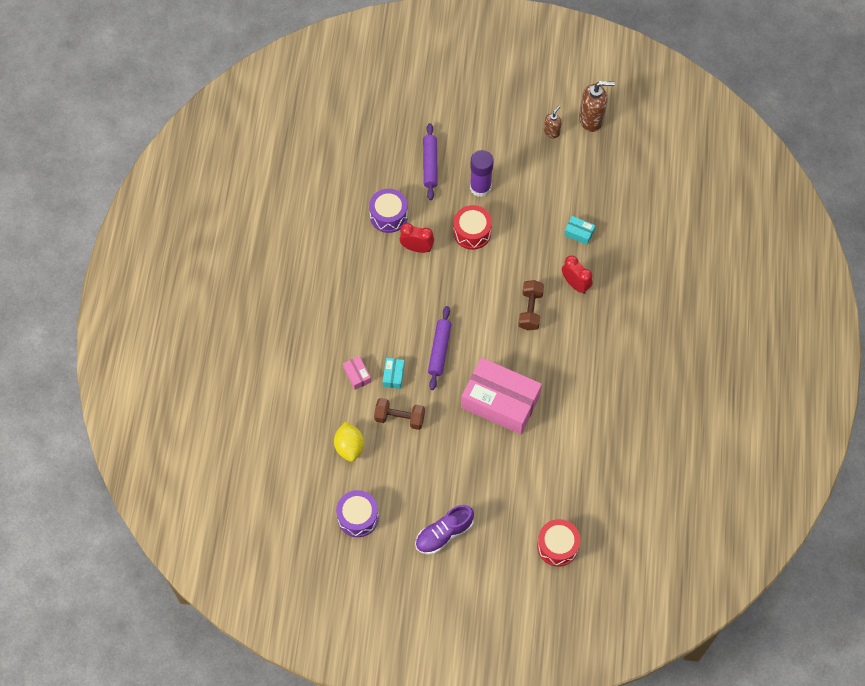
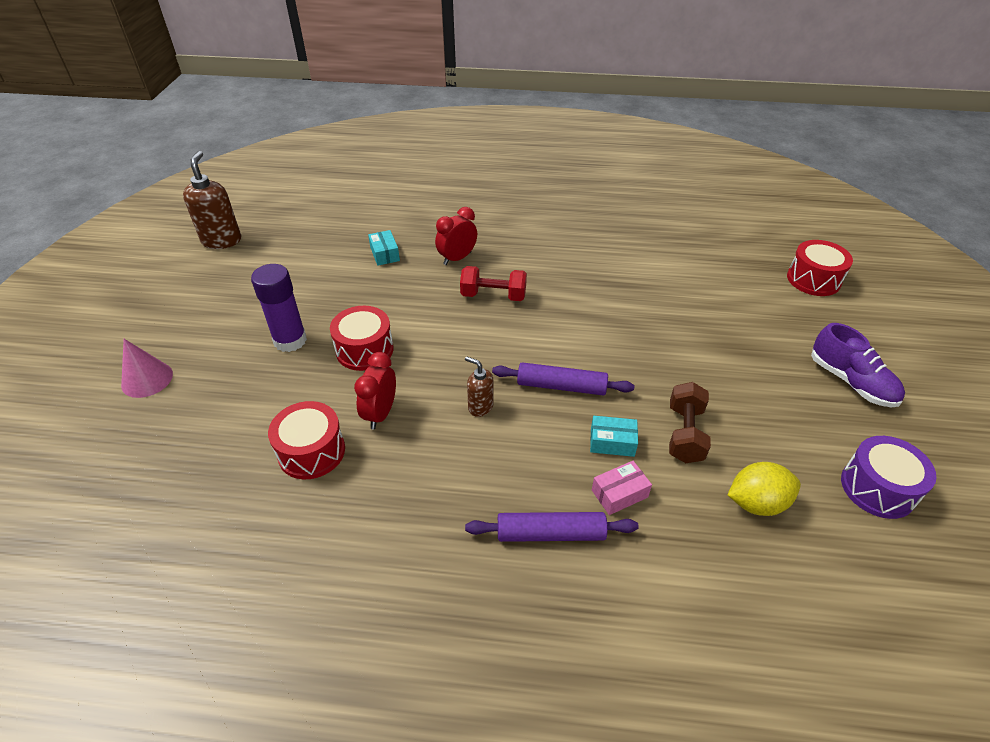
camera: 90 degrees left, 20 degrees down
(388, 216) = (311, 451): purple drum -> red drum
(430, 164) = (229, 397): purple rolling pin -> purple rolling pin (550, 533)
(445, 117) = (147, 379): none -> pink cone
(500, 402) = (632, 324): pink box -> none
(530, 310) = (493, 296): brown dumbbell -> red dumbbell
(551, 132) = (225, 273): brown soap dispenser -> brown soap dispenser (480, 407)
(579, 233) = (384, 254): turquoise box -> turquoise box turned 45 degrees counterclockwise

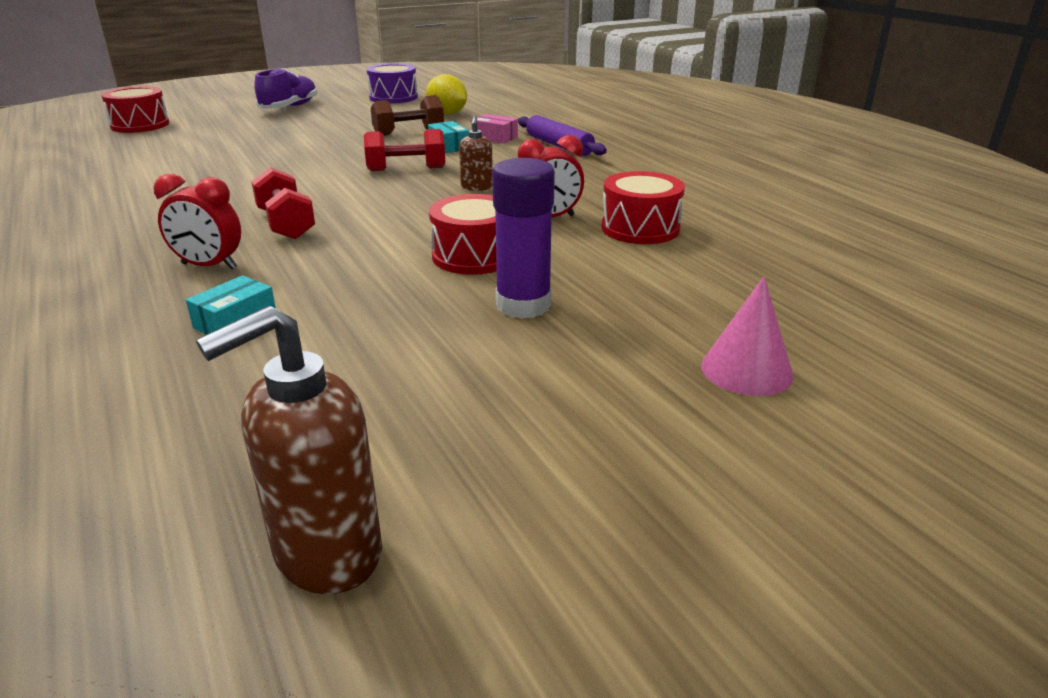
camera: 125 degrees left, 15 degrees down
(561, 386) = (406, 169): purple rolling pin -> red dumbbell

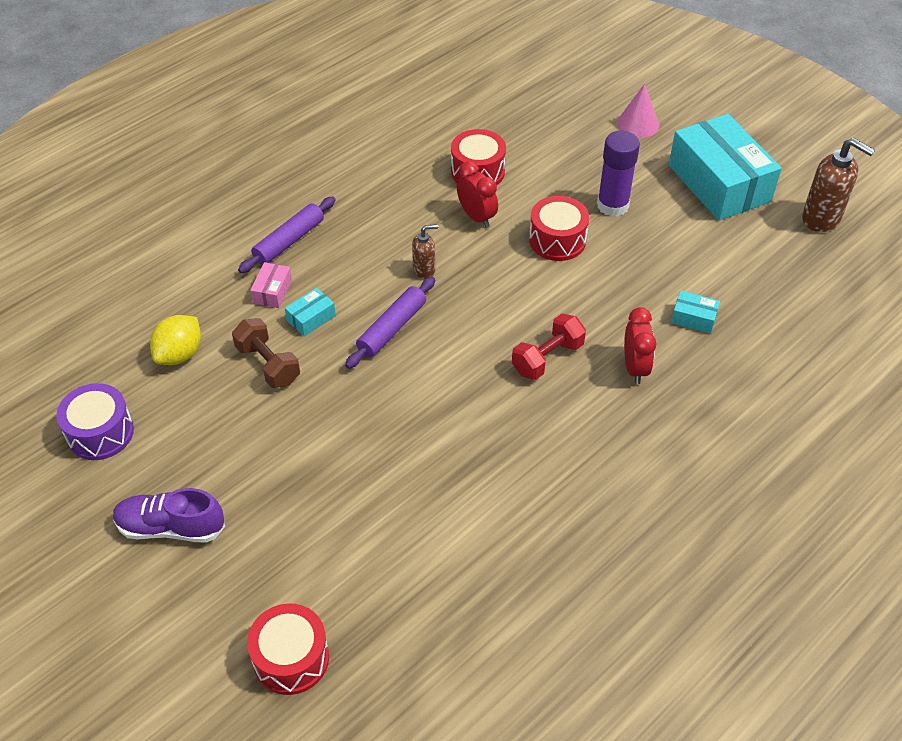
camera: 105 degrees left, 20 degrees up
(406, 169) = (392, 328): red dumbbell -> purple rolling pin
(529, 426) = (719, 183): none -> turquoise box

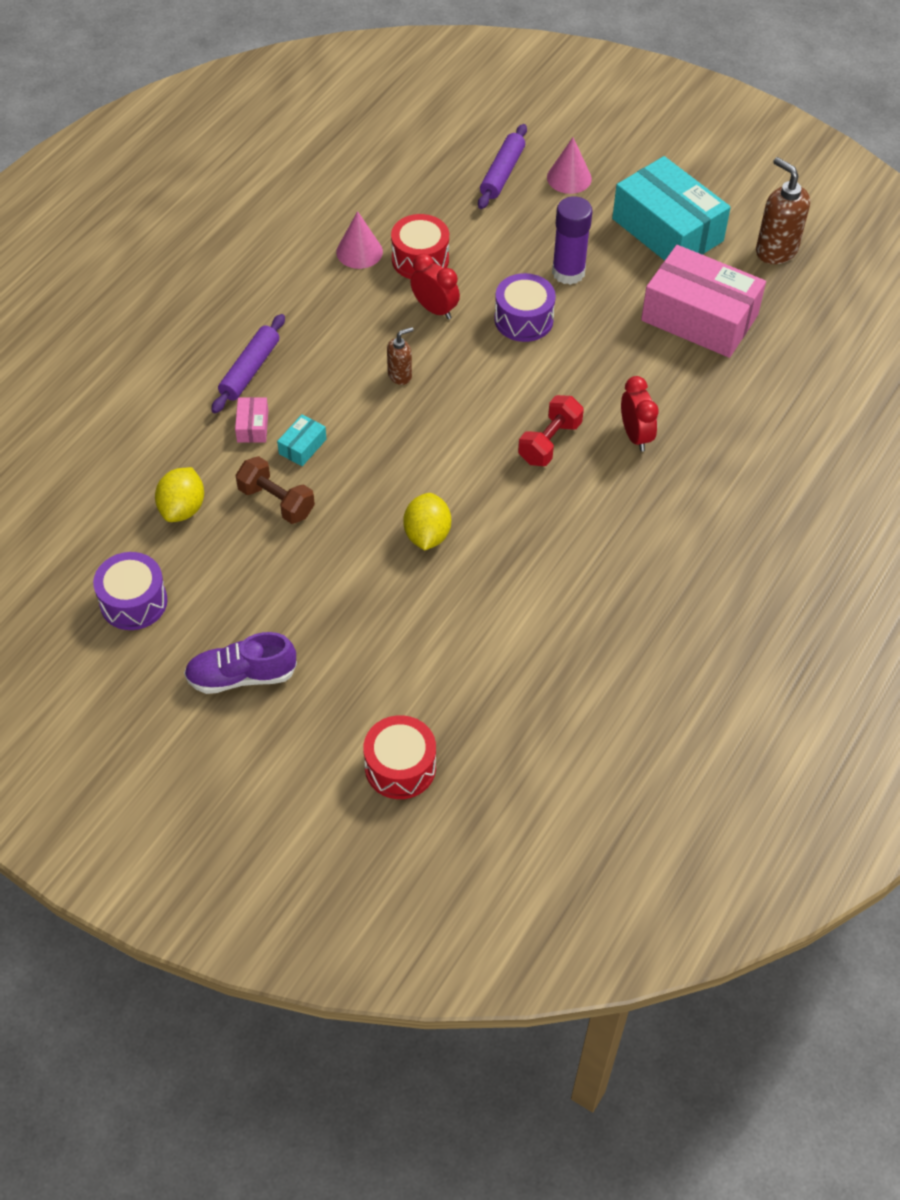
camera: 15 degrees left, 5 degrees up
(392, 328) = (387, 441): purple rolling pin -> purple rolling pin (502, 173)
(399, 425) = (427, 535): none -> yellow lemon
(424, 156) = (359, 252): none -> pink cone
(557, 240) = (523, 319): red drum -> purple drum
(693, 318) = (678, 376): turquoise box -> none
(729, 267) = (699, 317): none -> pink box
(821, 219) = (776, 250): brown soap dispenser -> brown soap dispenser turned 150 degrees counterclockwise

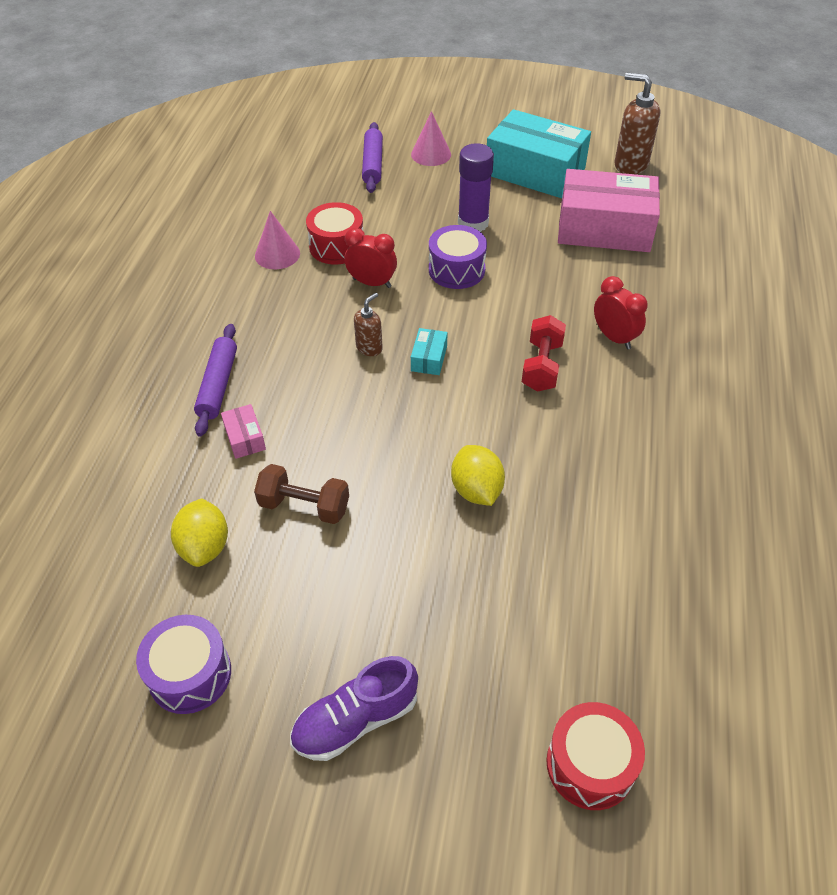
camera: 20 degrees left, 5 degrees down
(302, 446) = (306, 442): turquoise box -> turquoise box (429, 358)

